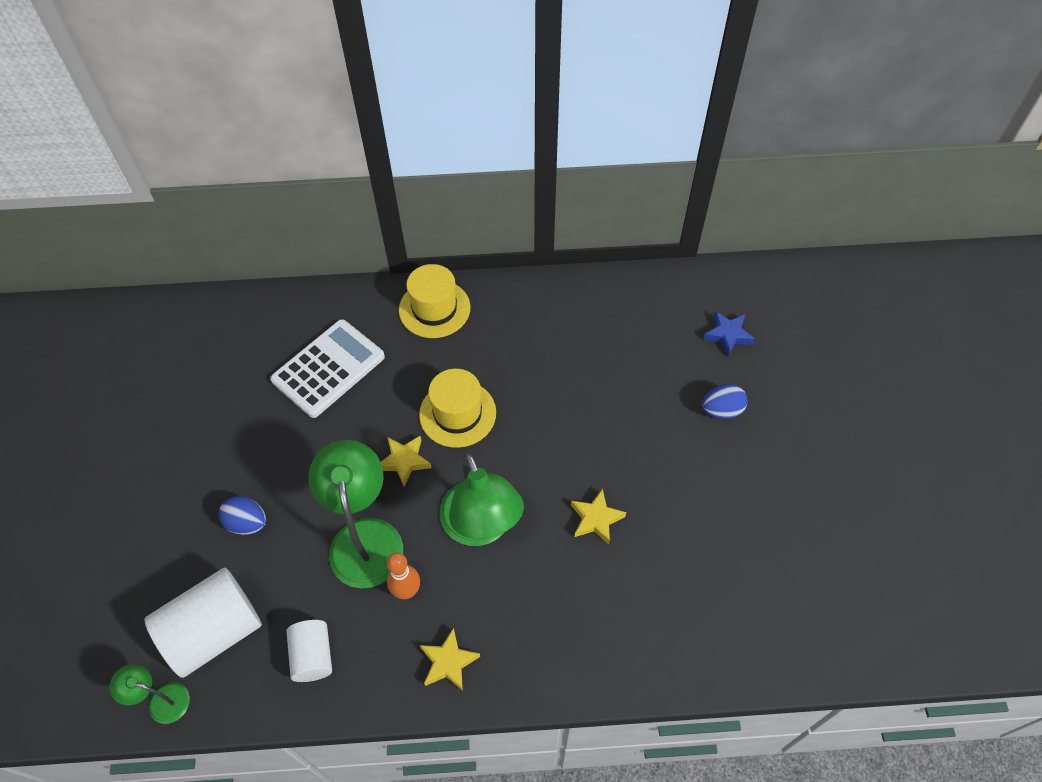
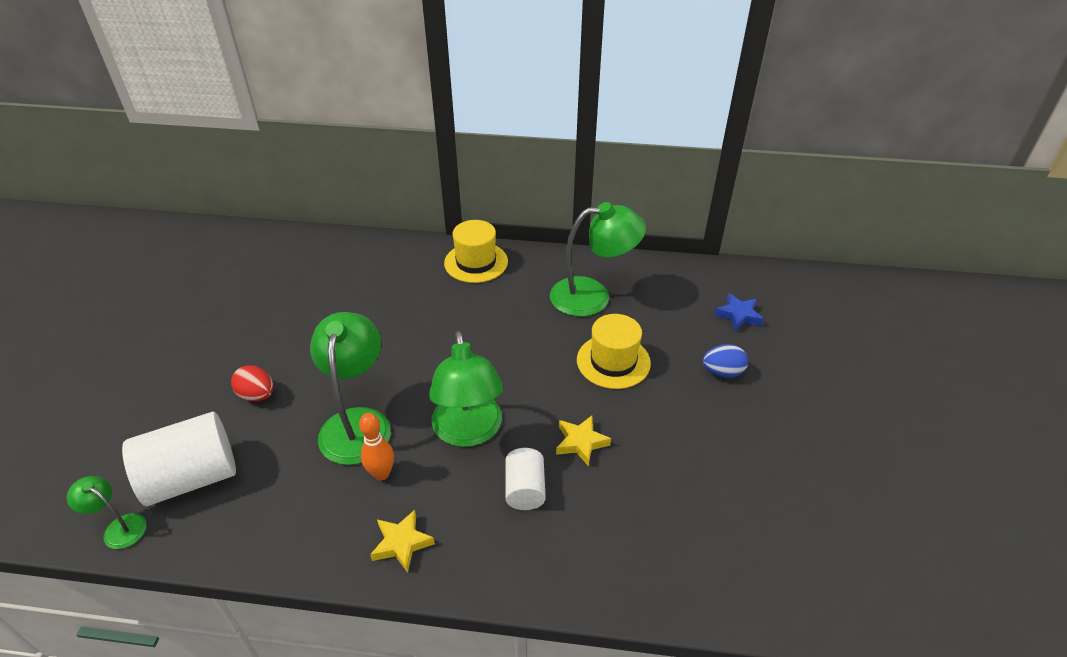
camera: 10 degrees right, 15 degrees down
(247, 523) = (257, 395): blue egg -> red egg
(313, 656) = (274, 514): white cylinder -> white cylinder (525, 489)
(328, 368) = (371, 292): white calculator -> none
(404, 461) = (414, 369): yellow star -> none
(457, 413) = (473, 340): yellow hat -> yellow hat (613, 361)
(572, 334) = (592, 296): none -> green lamp

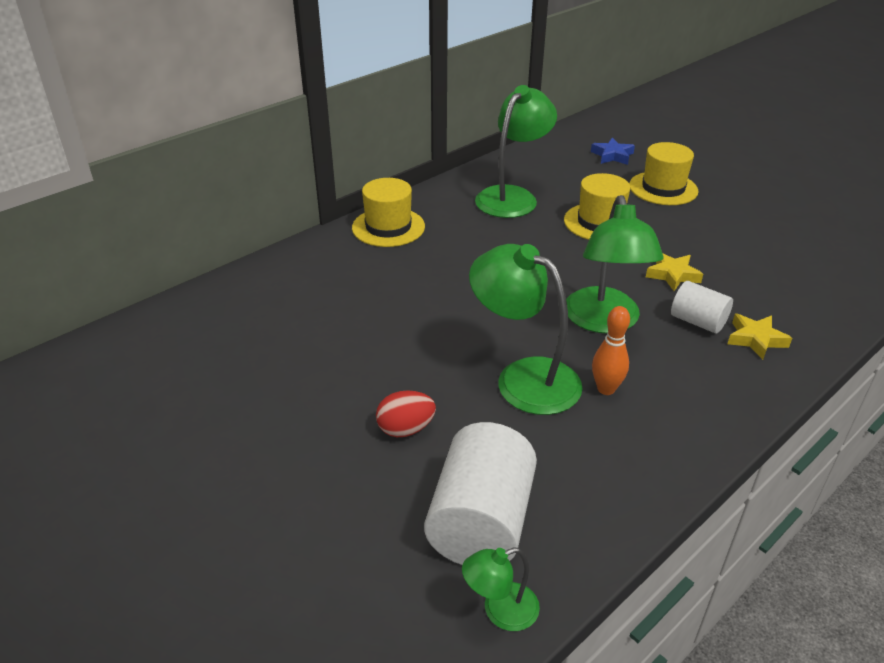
camera: 50 degrees left, 5 degrees down
(402, 543) = (700, 410): yellow star -> yellow star (755, 339)
(468, 432) = (604, 321): green lamp -> green lamp turned 60 degrees clockwise
(722, 372) = (663, 188): blue egg -> yellow hat

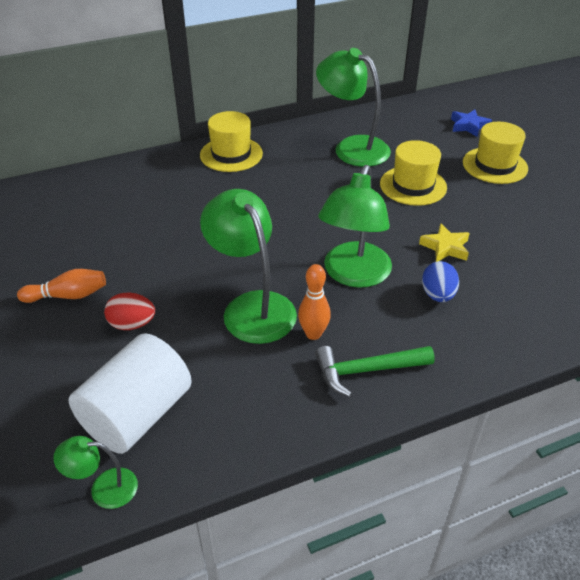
camera: 20 degrees right, 5 degrees up
(307, 417) = (68, 296): none -> orange bowling pin
(512, 196) = (352, 147): green lamp -> green lamp turned 105 degrees counterclockwise
(683, 411) = (366, 371): none -> green hammer
(697, 321) = (437, 295): white cylinder -> blue egg
(755, 339) = (480, 324): yellow star -> none

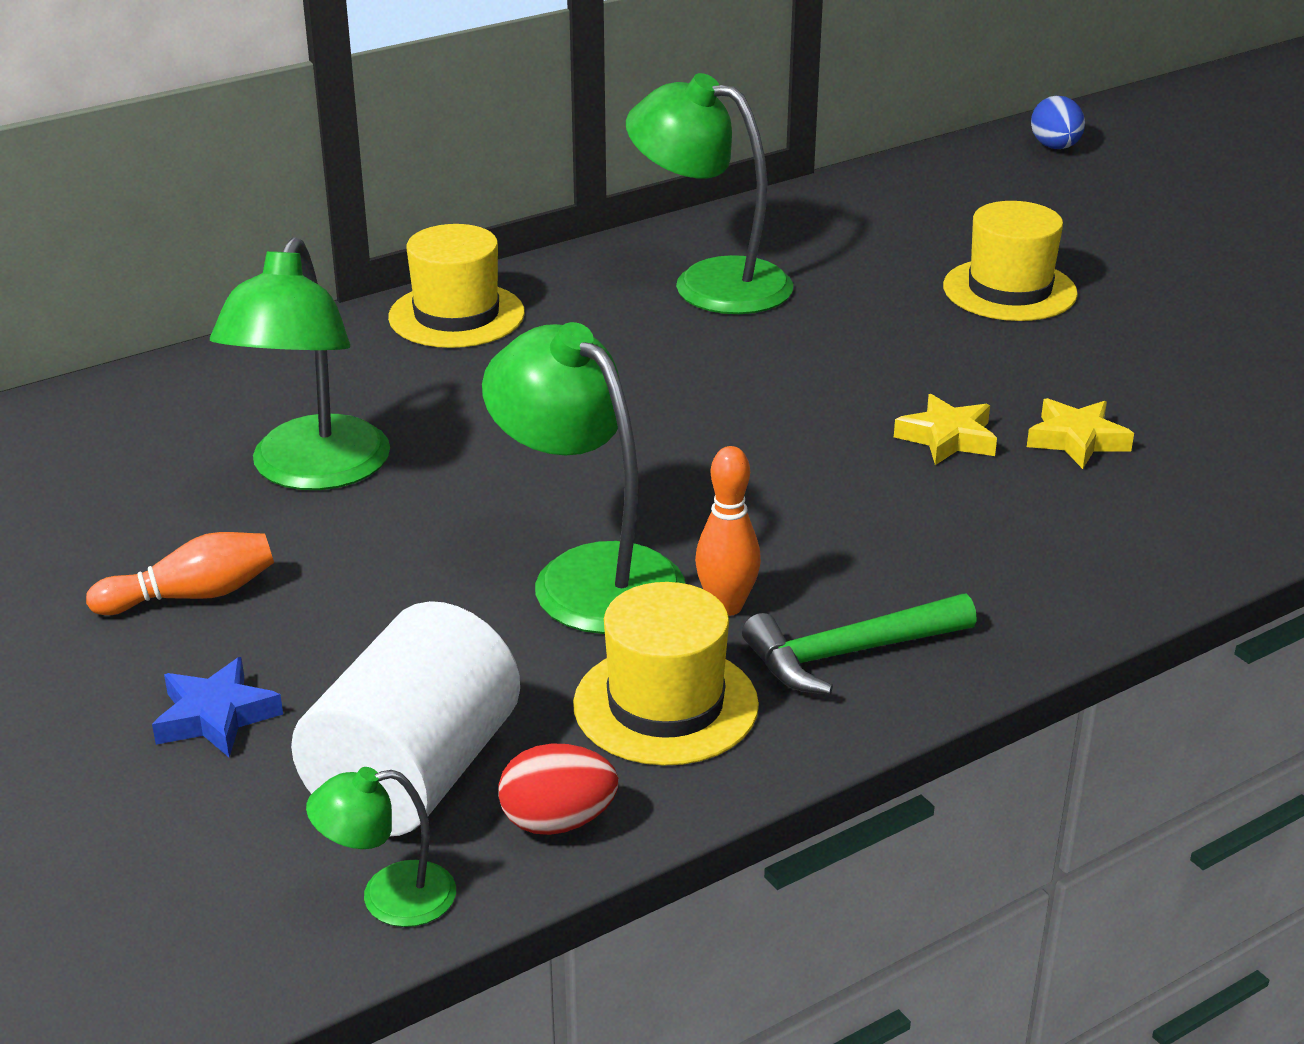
camera: 10 degrees left, 10 degrees down
(132, 324) = (349, 629): red egg -> red egg (558, 822)
(353, 275) = (778, 501): green lamp -> green lamp (312, 472)
(413, 185) = (854, 339): yellow hat -> yellow hat (665, 705)
(437, 295) = (953, 518): blue egg -> blue egg (1055, 147)
(468, 126) = (940, 225): blue star -> blue star (216, 717)
(510, 256) = (1077, 440): none -> yellow star

